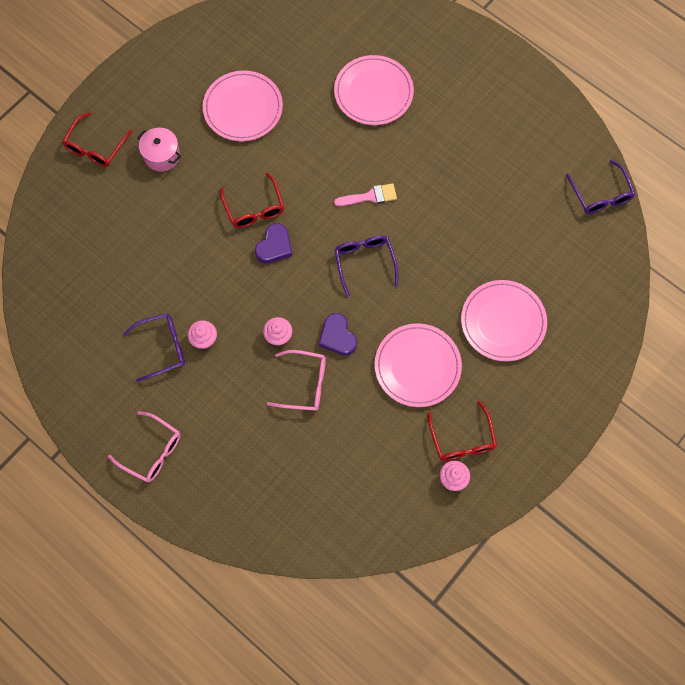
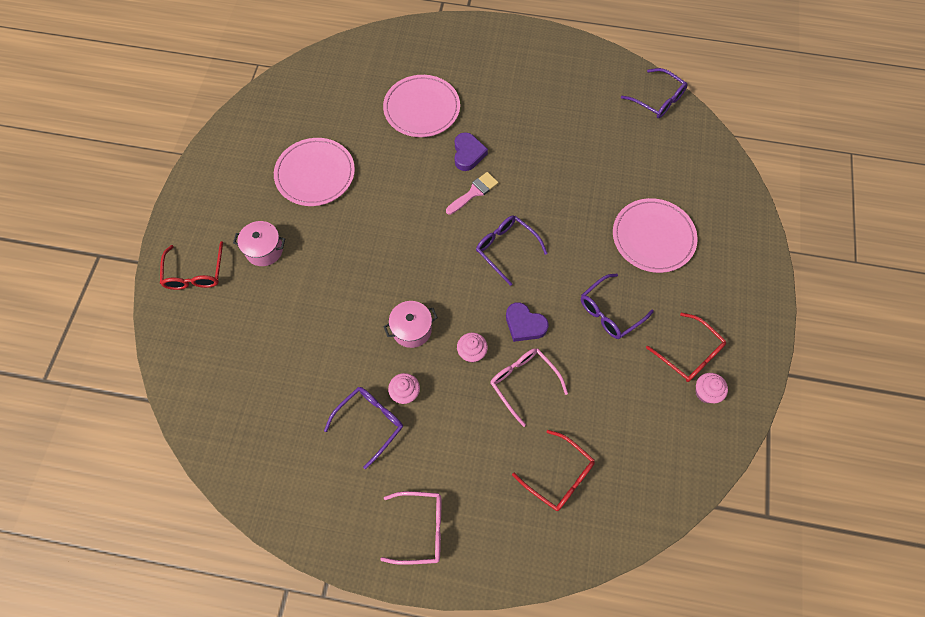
camera: 30 degrees left, 5 degrees down
(241, 289) = (412, 329): none -> pink pot
(254, 208) = (379, 253): red glasses -> red glasses (559, 476)
(274, 246) = (417, 276): purple heart -> purple heart (468, 154)
(305, 384) = (523, 382): pink glasses -> pink glasses turned 105 degrees counterclockwise
(417, 366) = (609, 312): pink plate -> purple glasses

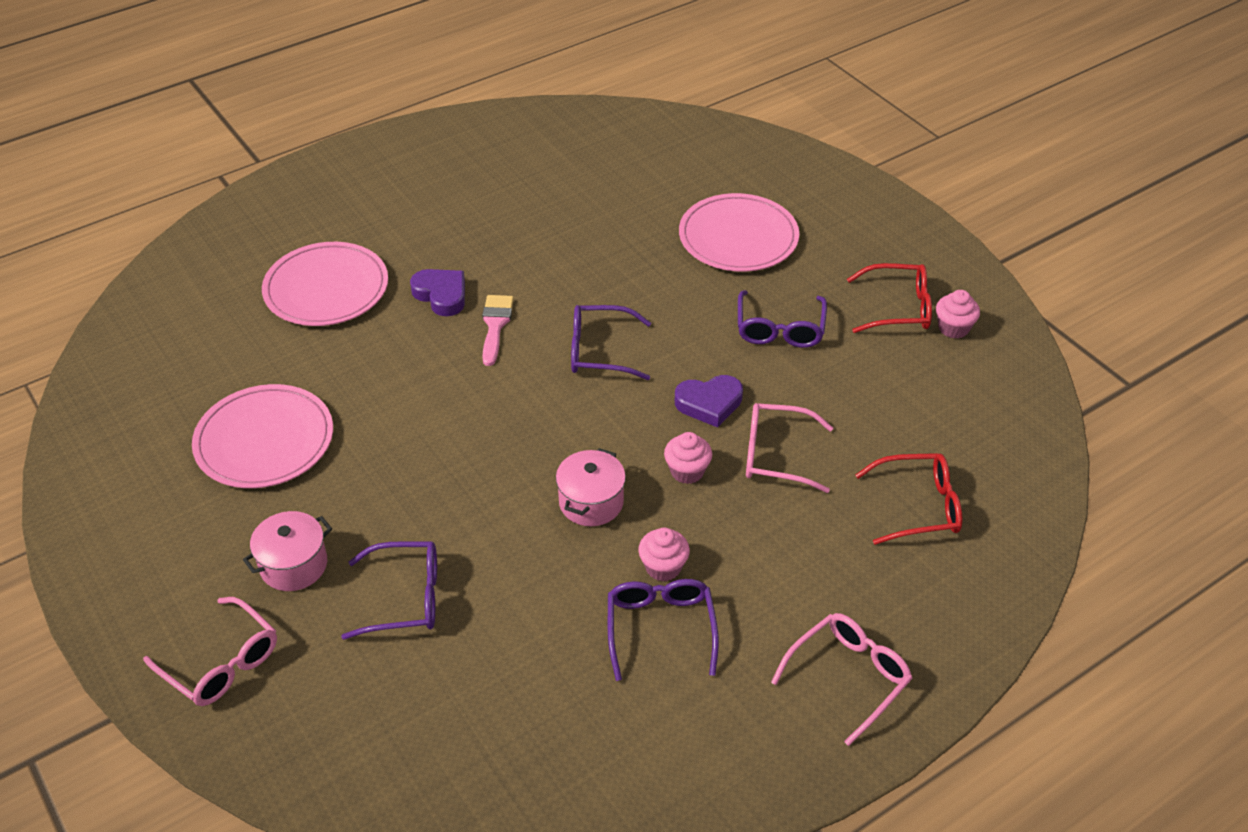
camera: 45 degrees left, 20 degrees down
(195, 273) = (222, 663): red glasses -> pink glasses
(658, 100) = (591, 121): purple glasses -> purple glasses (406, 598)

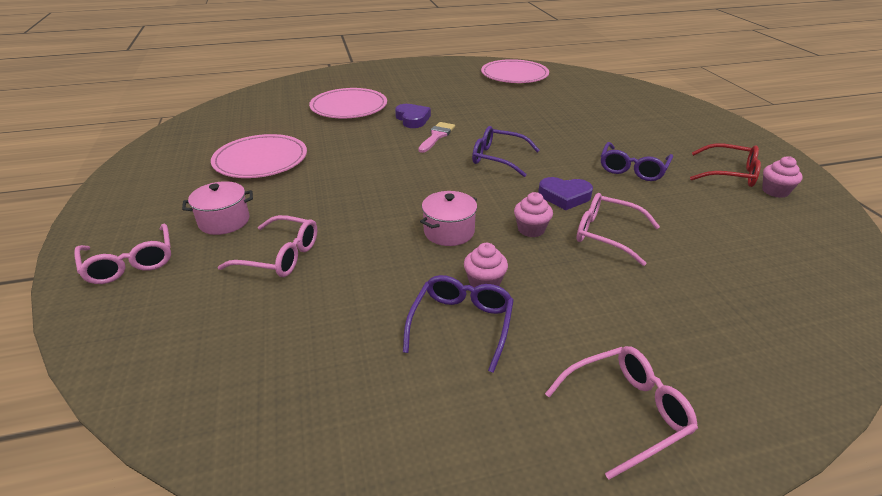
camera: 20 degrees right, 10 degrees down
(406, 598) = (281, 256): purple glasses -> pink glasses
(738, 237) = (617, 124): pink plate -> pink plate (514, 75)
(919, 506) = (727, 293): red glasses -> none

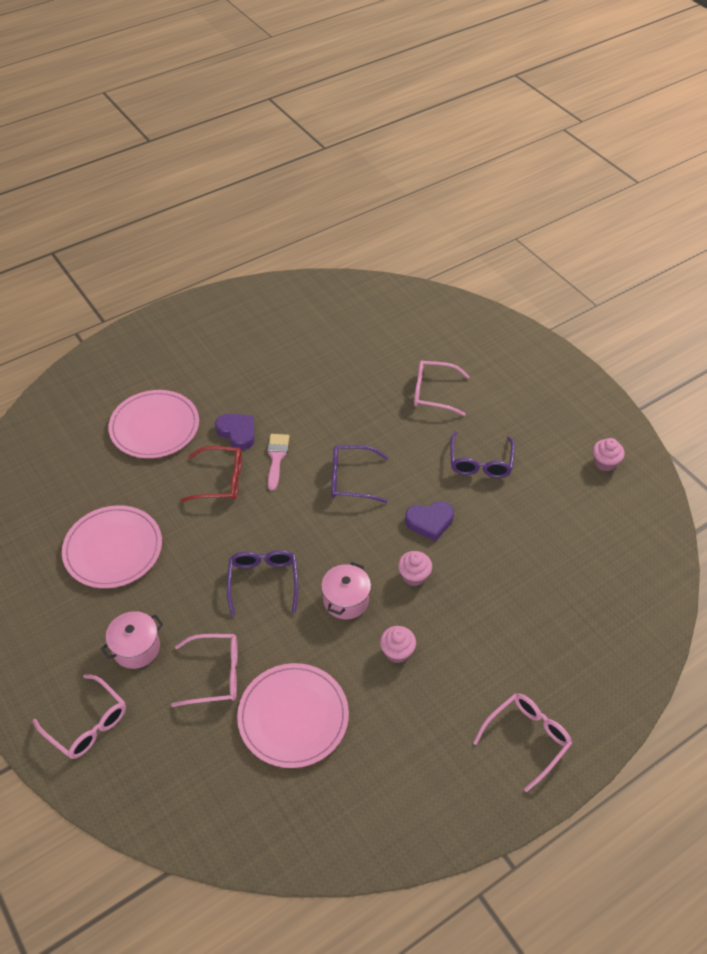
camera: 20 degrees left, 15 degrees up
(461, 324) = (395, 699): purple glasses -> purple glasses (263, 581)
(514, 75) = (315, 310): pink plate -> pink plate (293, 717)
(606, 234) = (477, 564): pink glasses -> pink glasses (433, 393)
(730, 174) = (565, 446): red glasses -> red glasses (221, 480)

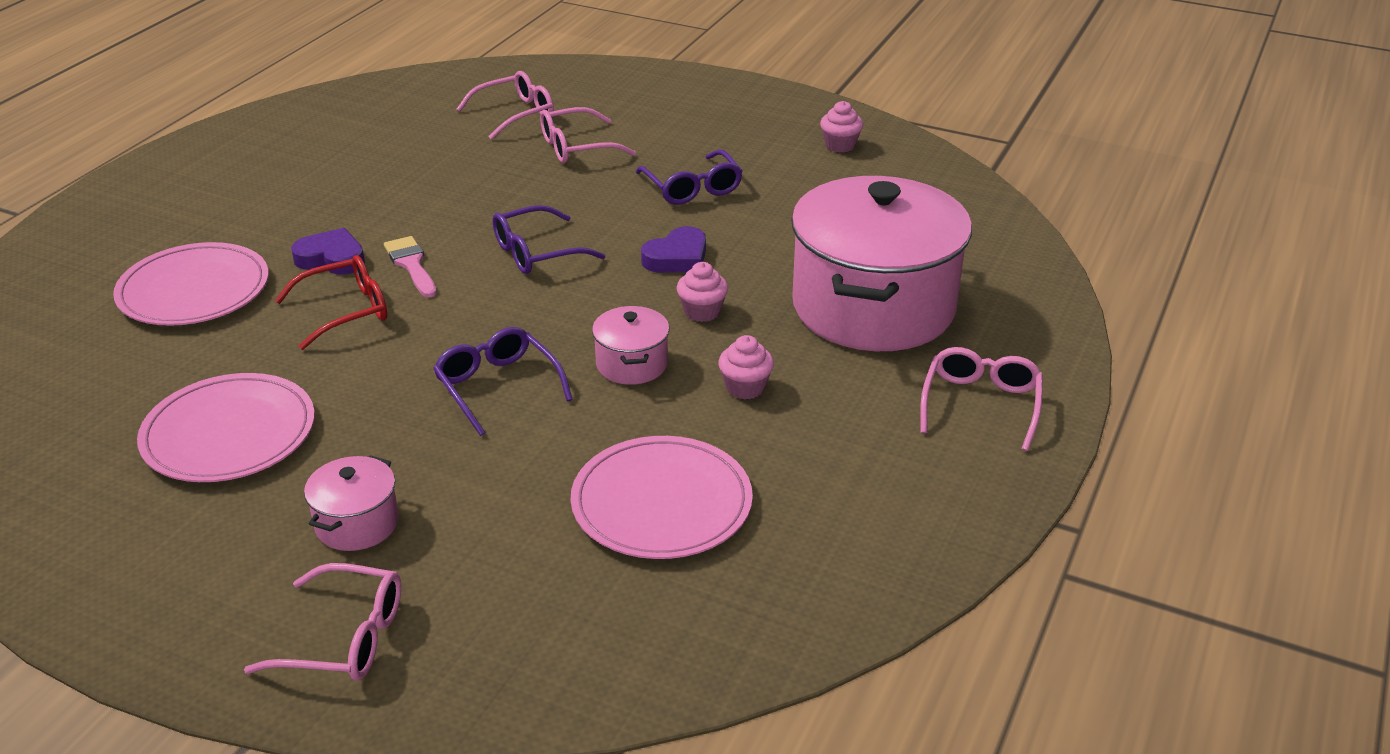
camera: 30 degrees left, 15 degrees down
(216, 674) = (508, 504): pink glasses -> pink glasses (515, 114)
(520, 623) = (873, 307): none -> pink pot

